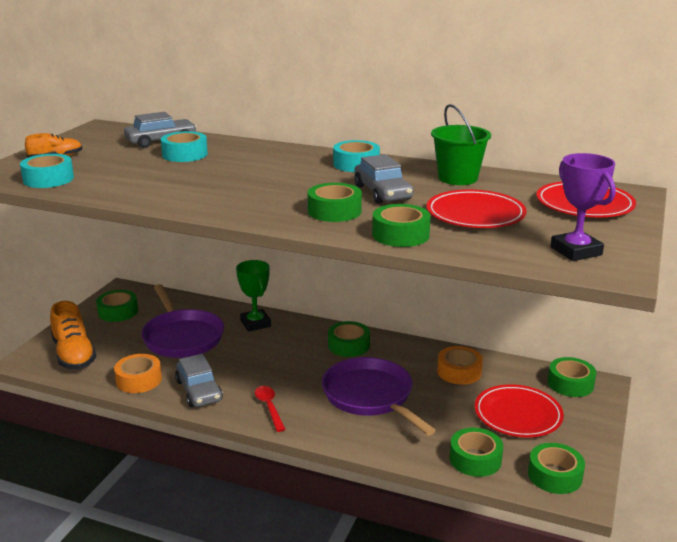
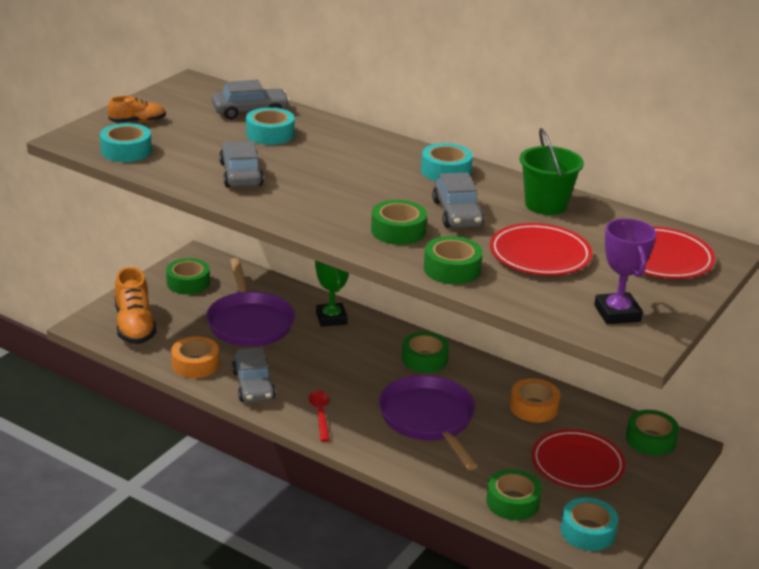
camera: 10 degrees right, 5 degrees up
(166, 185) = (241, 174): none -> grey car
(554, 475) = (587, 531): green tape -> turquoise tape

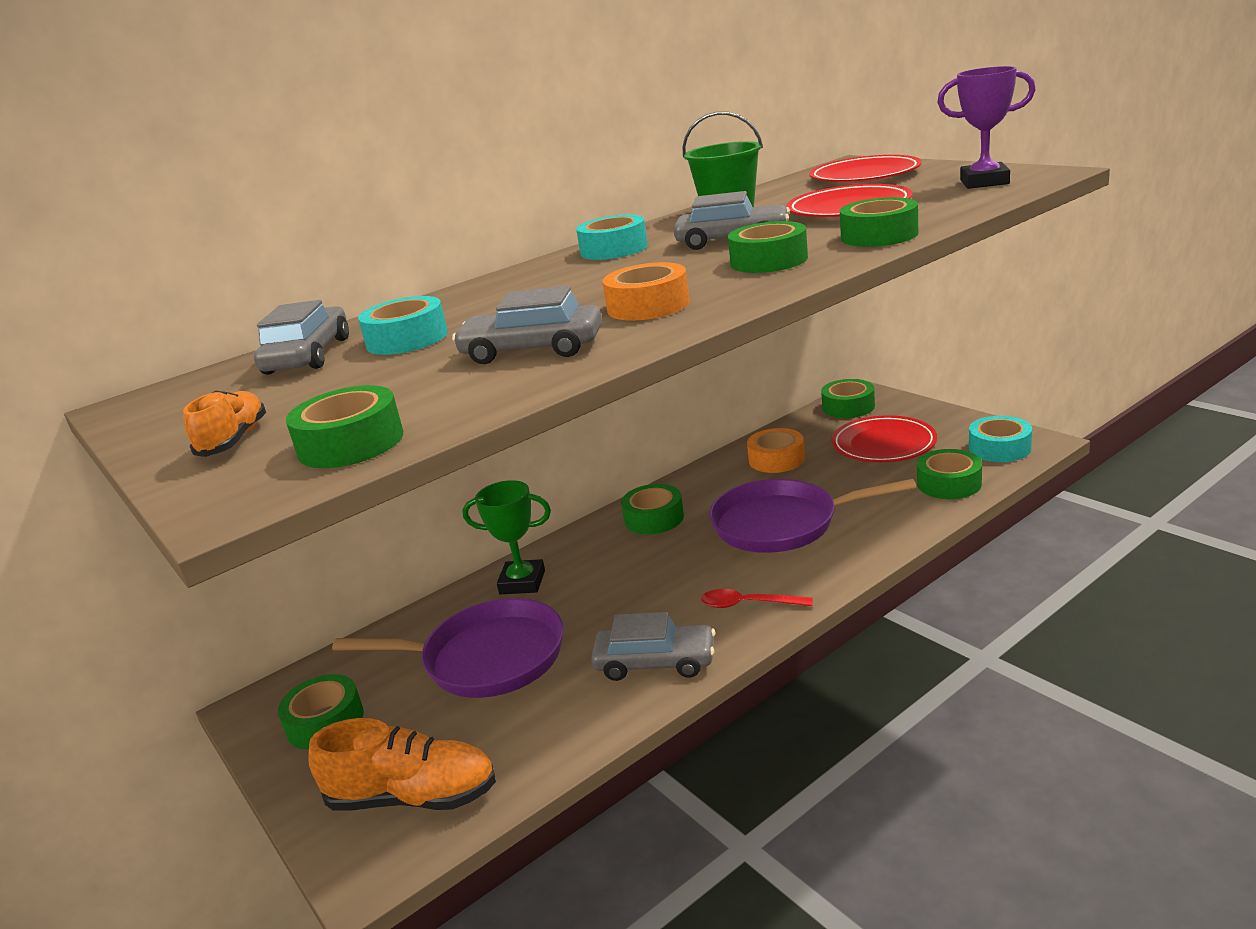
camera: 65 degrees left, 5 degrees down
(126, 151) = (351, 443): turquoise tape -> green tape
(195, 364) = (571, 723): orange tape -> orange tape (648, 306)

